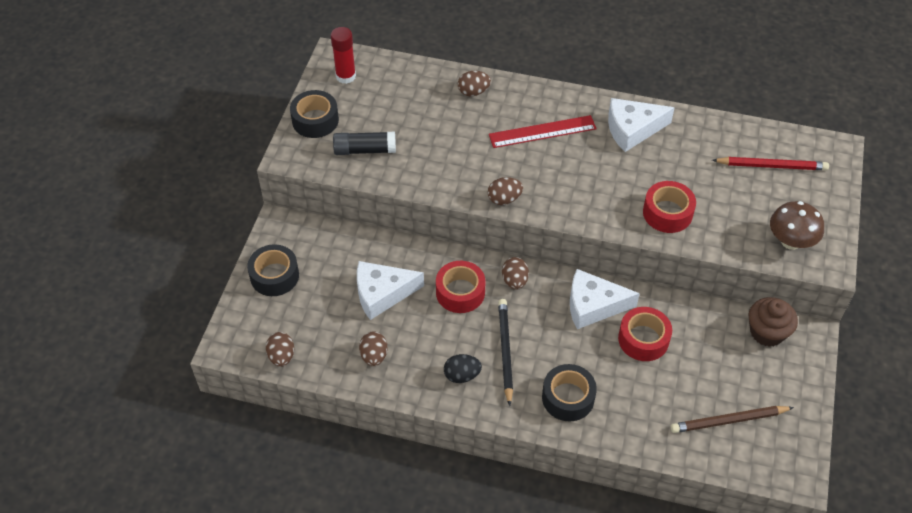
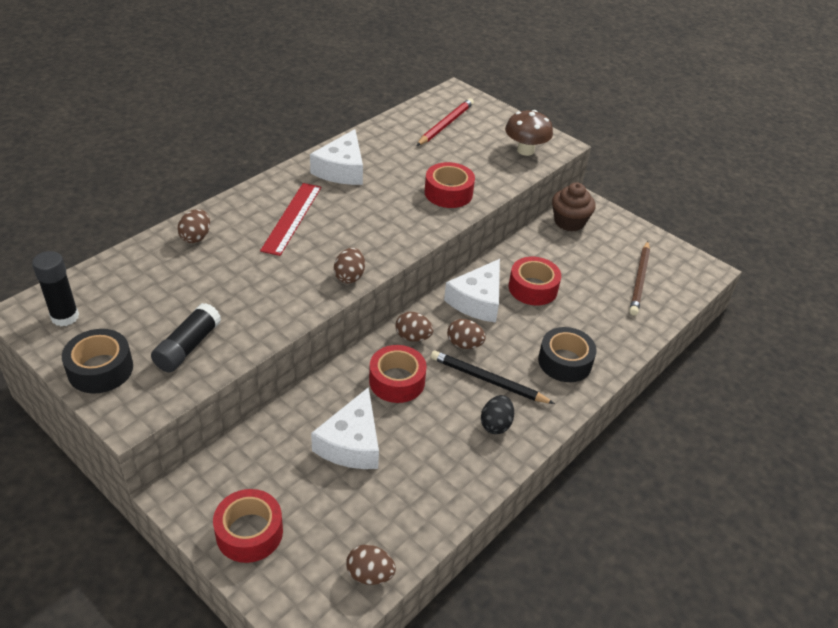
camera: 65 degrees left, 10 degrees down
(274, 276) = (249, 532): black tape -> red tape
(345, 76) = (65, 317): red glue stick -> black glue stick
(374, 356) = (426, 485): brown egg -> brown egg (464, 344)

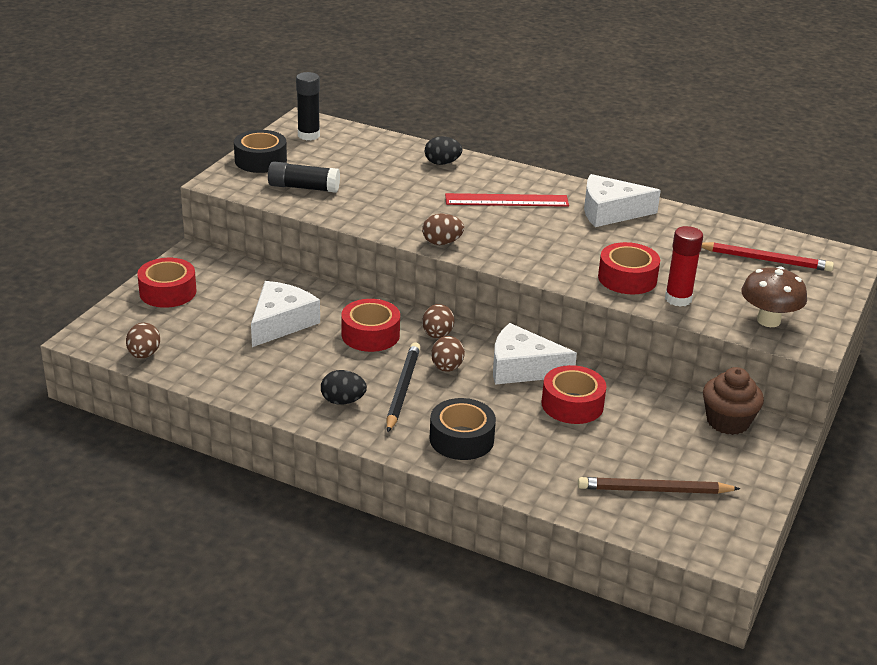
camera: 75 degrees right, 10 degrees down
(196, 237) = (442, 163): brown egg -> black egg
(351, 443) = (281, 323): white cheese -> white cheese turned 120 degrees clockwise
(486, 179) = (678, 299): none -> red glue stick

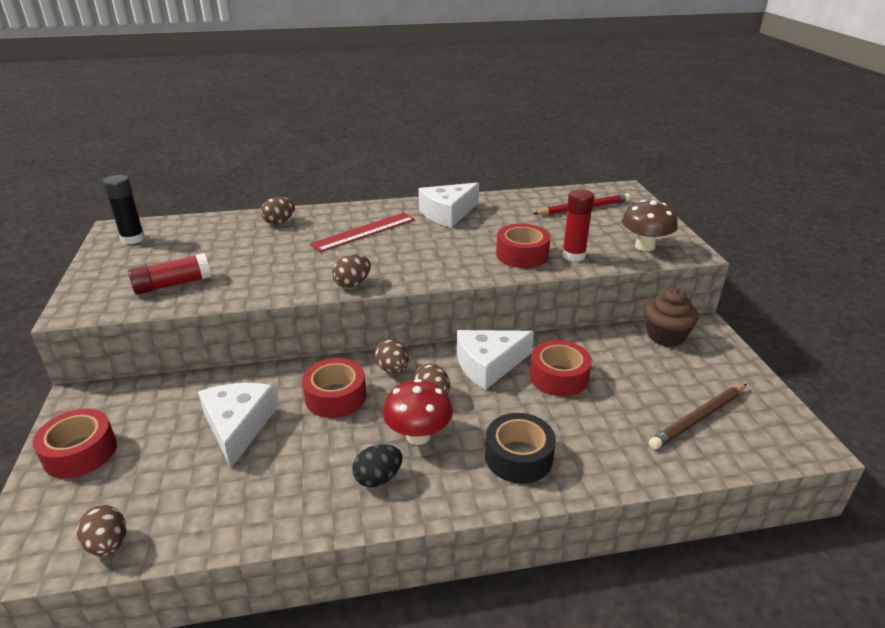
camera: 35 degrees left, 0 degrees up
(260, 160) = (103, 276): black tape -> none
(303, 187) = (173, 284): black glue stick -> red glue stick
(402, 389) = (418, 435): black pencil -> red mushroom
(442, 163) = (279, 222): black egg -> brown egg

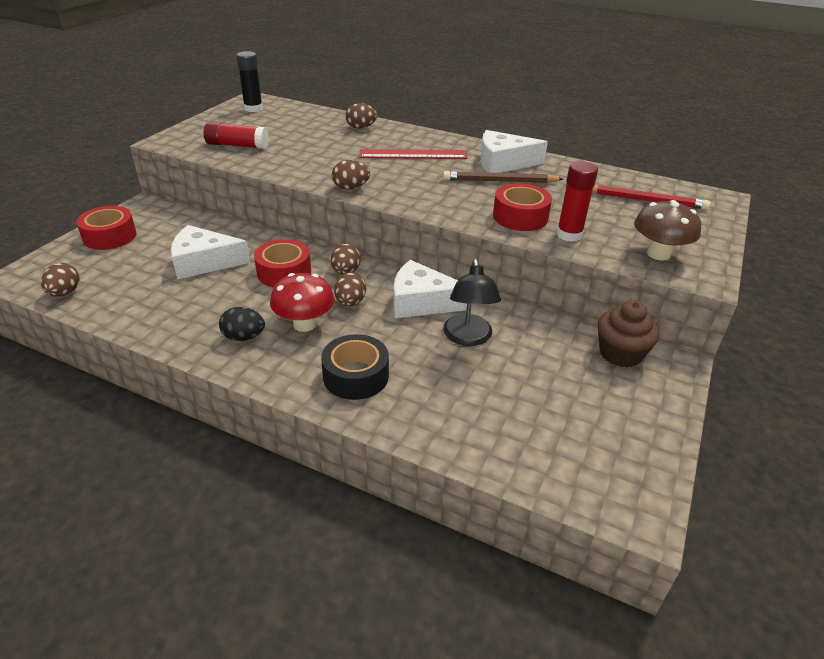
camera: 35 degrees right, 5 degrees up
(238, 426) = (204, 262): white cheese -> white cheese turned 120 degrees counterclockwise
(559, 377) = (468, 338): red tape -> black lamp
(698, 418) = (553, 432): brown pencil -> brown pencil (500, 181)

